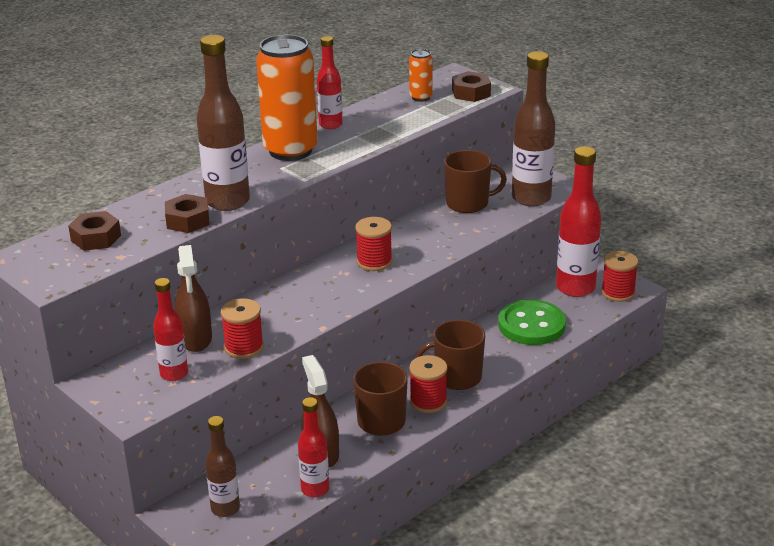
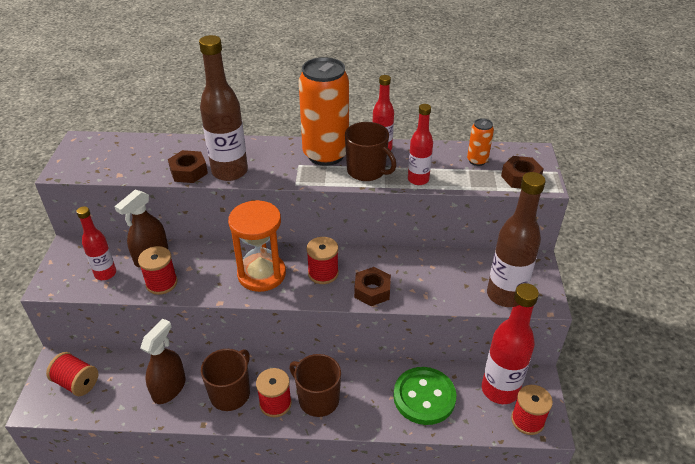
camera: 45 degrees right, 10 degrees up
(96, 238) = (131, 153): brown nut -> brown nut (372, 291)
(225, 509) = (77, 383): brown bottle -> red spool
(315, 489) = (130, 412): red bottle -> red bottle (418, 179)
(323, 291) = (261, 274): none -> orange hourglass
(468, 203) = (453, 268): brown mug -> brown mug (367, 171)

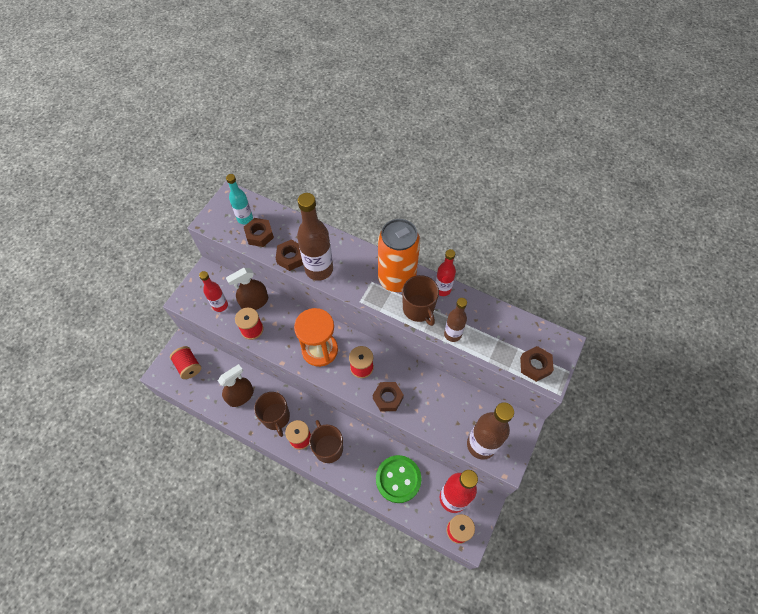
camera: 25 degrees right, 20 degrees up
(110, 155) = (245, 218): none -> turquoise bottle
(137, 164) = (259, 235): none -> brown nut
(230, 393) = (276, 417): brown mug -> brown mug turned 105 degrees clockwise
(418, 179) = (452, 334): red bottle -> brown bottle
(477, 161) = (511, 333): orange can -> none

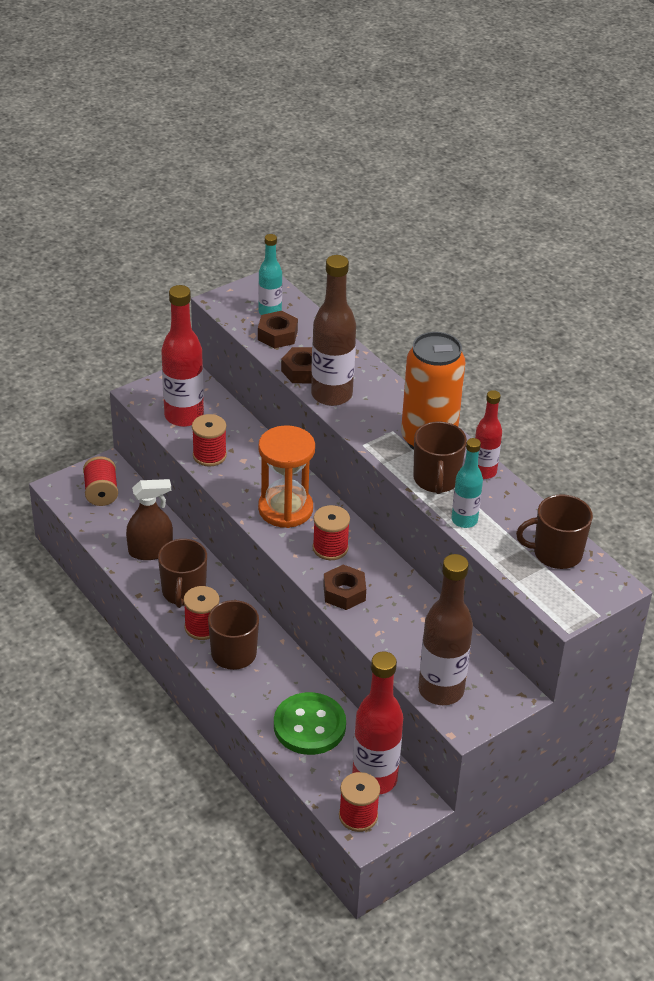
camera: 25 degrees right, 20 degrees down
(220, 305) = (184, 416): red bottle -> red bottle, size x1.70
(254, 302) = (231, 429): brown spray bottle -> none
(452, 334) = (464, 520): brown bottle -> turquoise bottle
(518, 334) = (556, 553): none -> brown mug
(535, 366) = (555, 592): brown nut -> none

